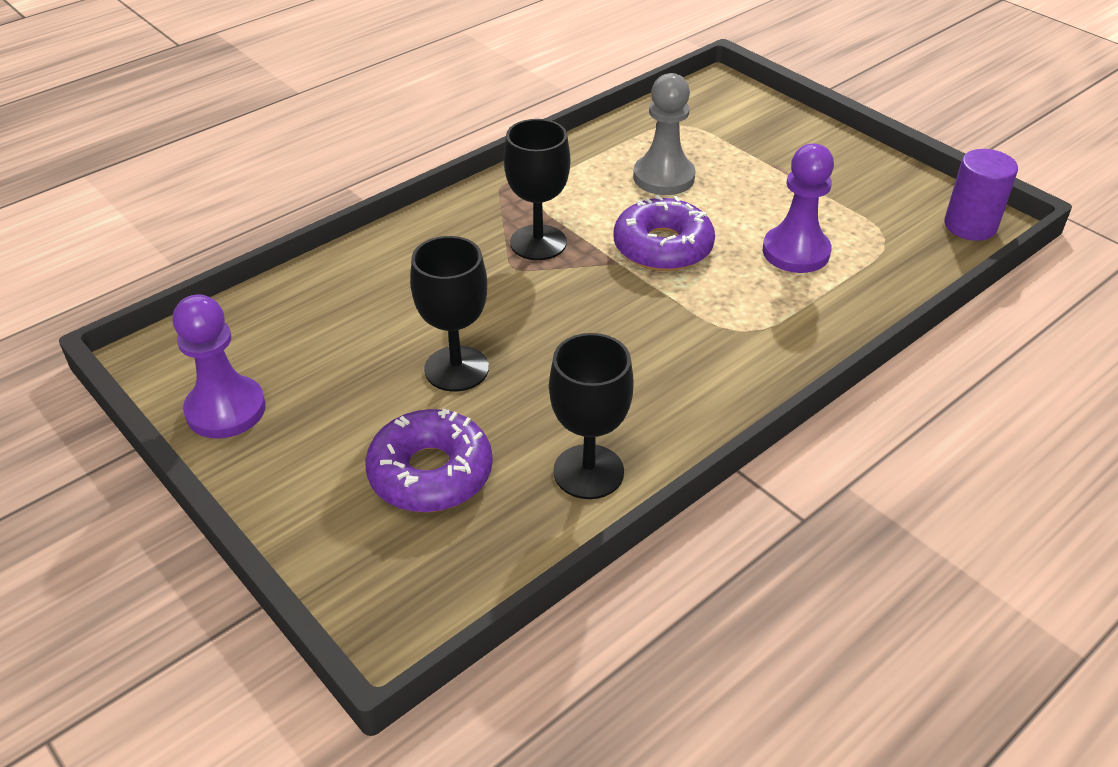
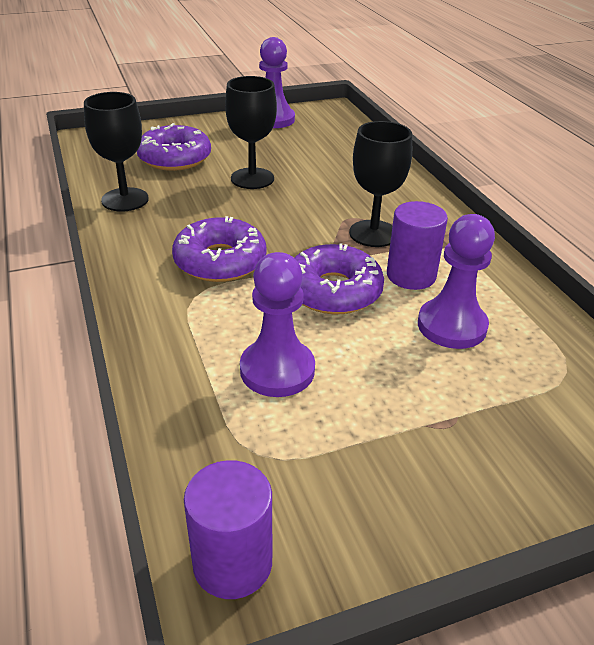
camera: 110 degrees right, 5 degrees down
(602, 208) = (411, 276): none -> purple cylinder
(663, 177) = (451, 326): grey pawn -> purple pawn
(668, 334) = (220, 261): none -> purple donut

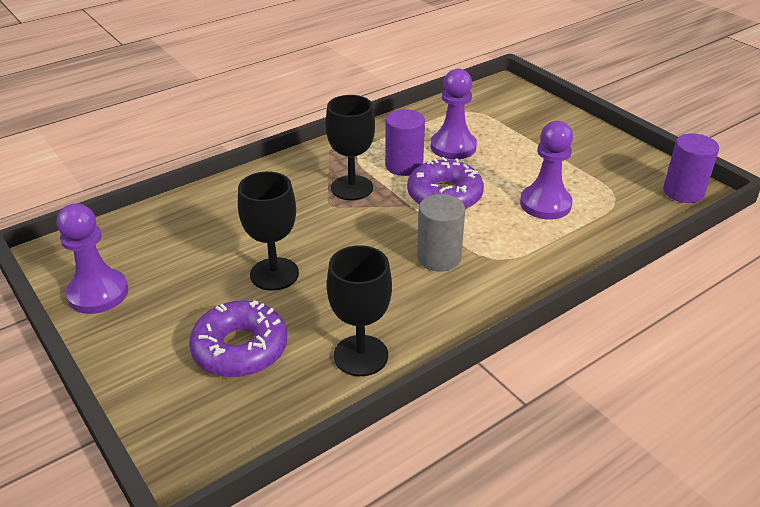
camera: 105 degrees left, 0 degrees up
(220, 261) = (438, 258): purple donut -> grey cylinder

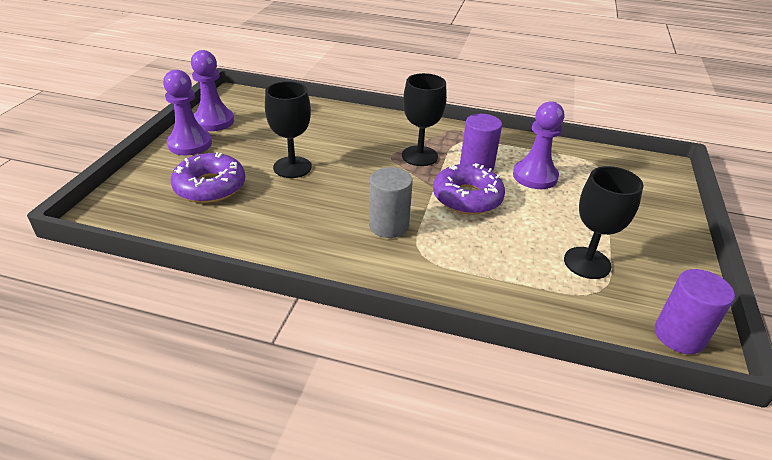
camera: 50 degrees right, 0 degrees up
(360, 355) = (246, 235): black goblet -> black goblet (587, 263)
(545, 204) = (529, 252): purple pawn -> purple pawn (190, 144)

